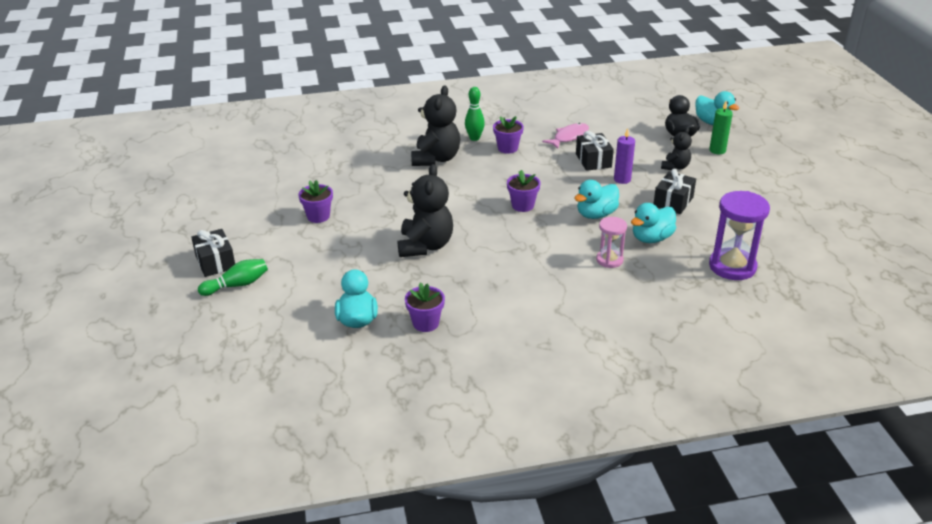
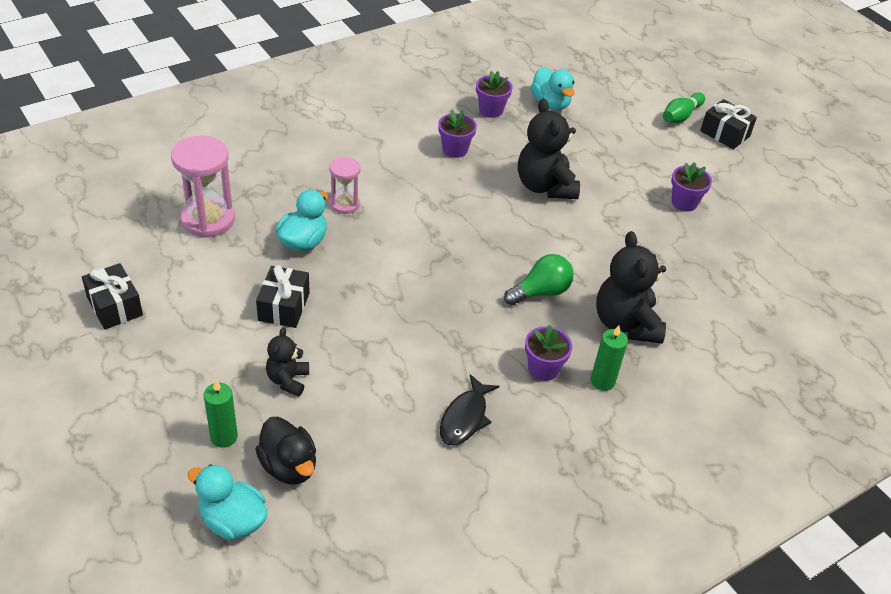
camera: 155 degrees right, 10 degrees up
(474, 138) = (602, 381): green bowling pin -> green candle
(481, 182) = (541, 292): none -> green light bulb
(522, 205) = (470, 262): purple flower pot -> purple flower pot (455, 149)
(569, 137) = (465, 417): pink fish -> black fish
(593, 160) = (410, 368): black gift -> black gift (115, 306)
(596, 214) = (377, 265): turquoise duck -> none
(622, 179) = (359, 336): purple candle -> none
(732, 266) = (208, 219): purple hourglass -> pink hourglass

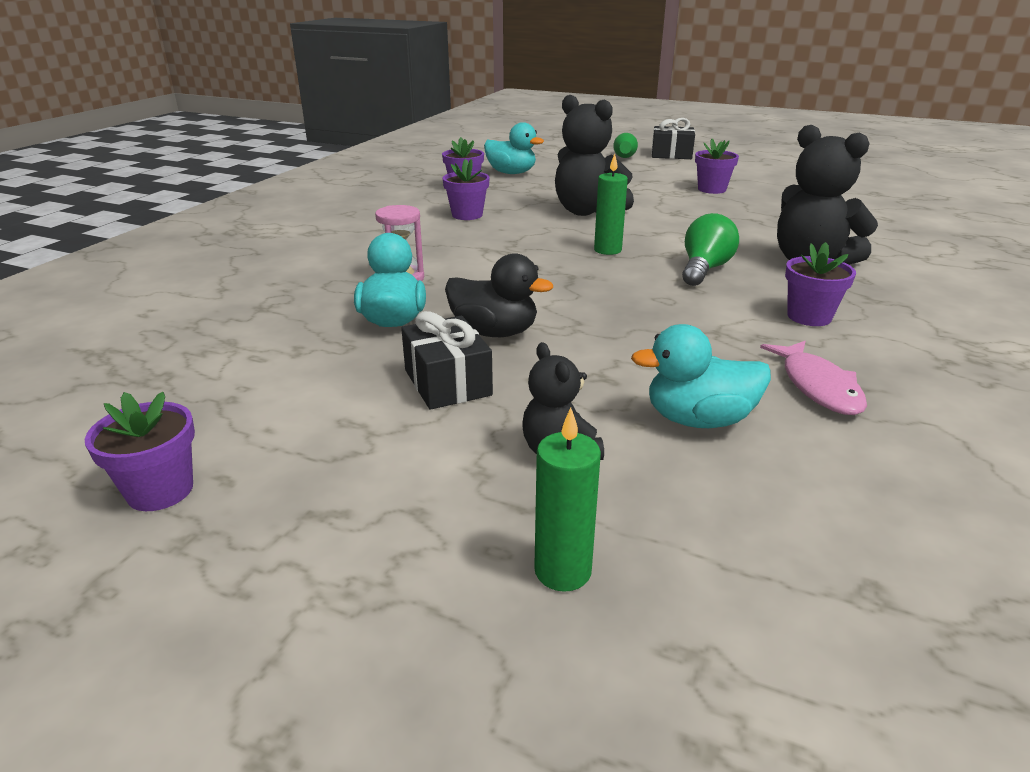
camera: 30 degrees left, 15 degrees down
(115, 306) = (160, 490): black gift -> purple flower pot
(208, 219) = (231, 345): pink hourglass -> none
(232, 520) = (753, 695): turquoise duck -> turquoise duck (698, 420)
(289, 466) = (714, 553): black duck -> black duck (494, 332)
(465, 417) = (818, 386): black fish -> pink fish
(602, 381) = (872, 304): green candle -> green candle (607, 250)

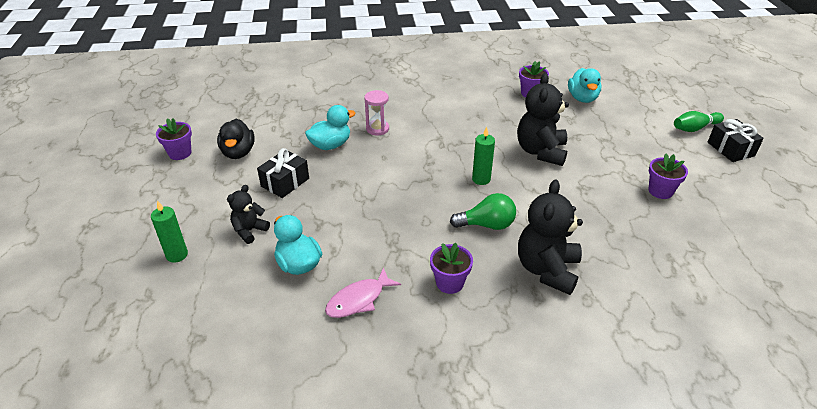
camera: 60 degrees right, 10 degrees up
(467, 215) = (484, 112): purple flower pot -> none
(494, 332) = (340, 177): black duck -> black duck (238, 153)

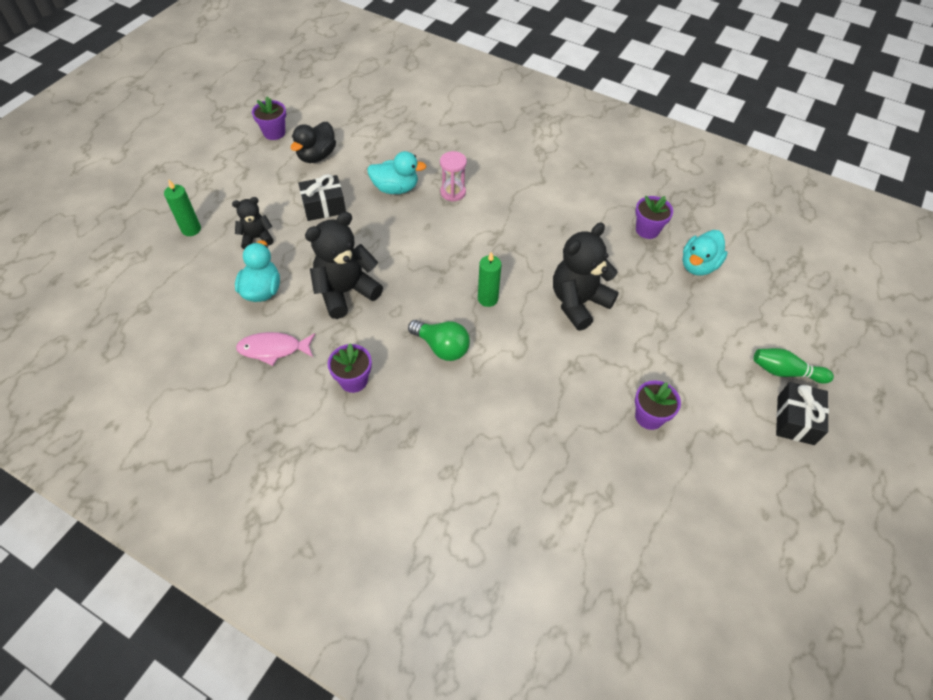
camera: 35 degrees right, 15 degrees up
(547, 270) = (444, 422): black teddy bear -> black teddy bear (345, 292)

